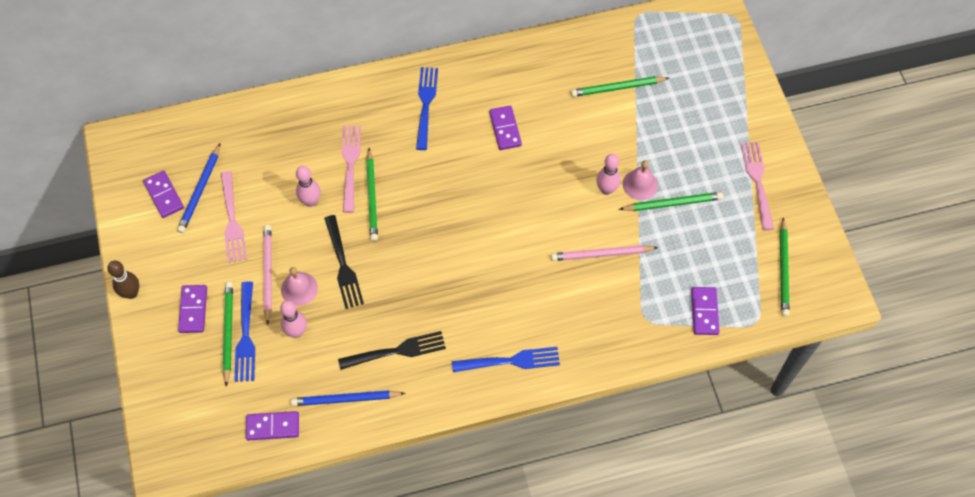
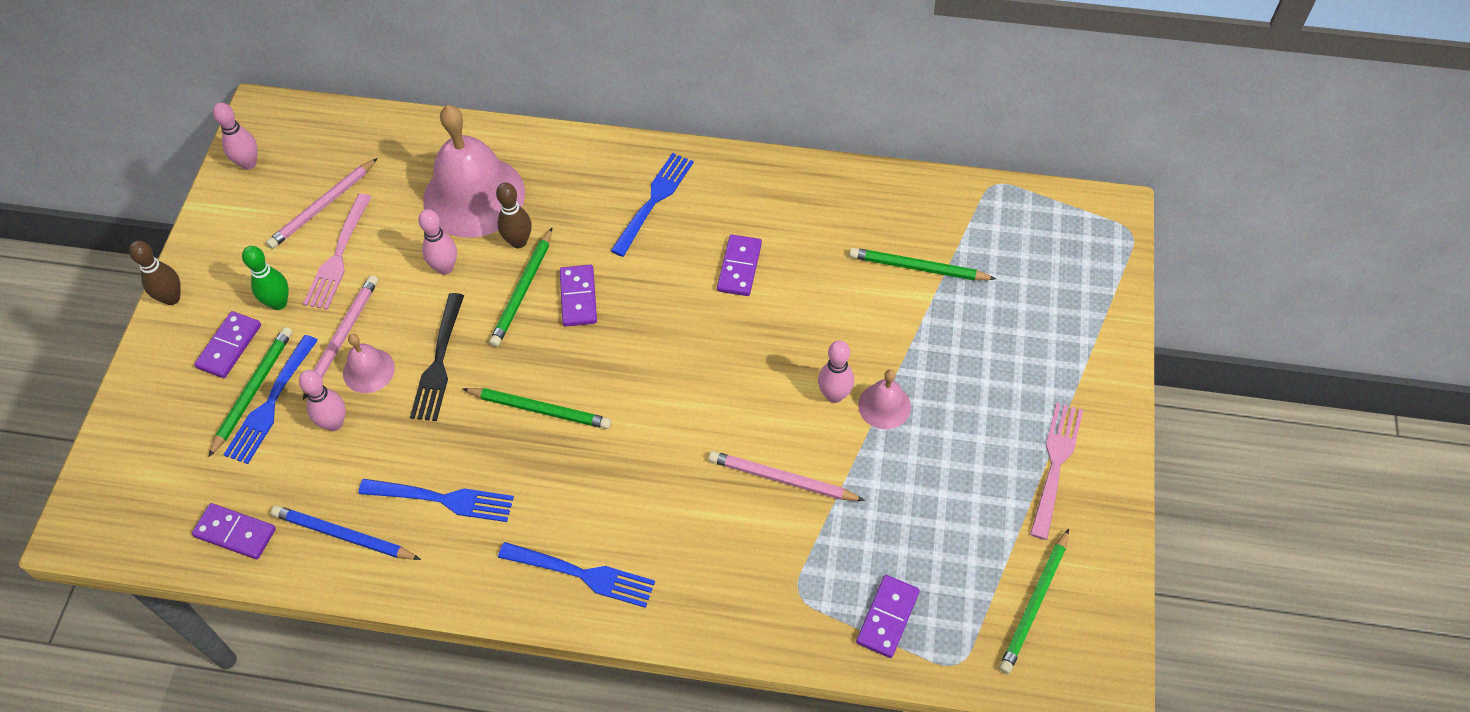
camera: 25 degrees right, 5 degrees down
(127, 180) = (248, 163): none -> pink bowling pin
(164, 195) = (278, 196): purple domino -> purple domino (578, 297)
(200, 190) = (323, 206): blue pencil -> pink pencil
(210, 268) = (279, 303): none -> green bowling pin
(302, 145) = (474, 196): none -> pink bell
(350, 165) = (518, 241): pink fork -> brown bowling pin
(396, 351) = (441, 499): black fork -> blue fork
(672, 203) = (917, 448): green pencil -> green pencil (540, 409)

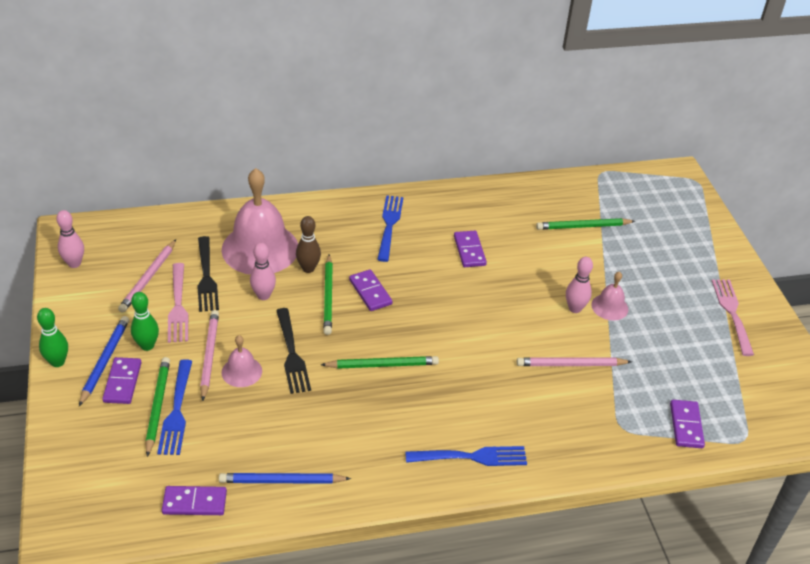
camera: 25 degrees left, 15 degrees down
(172, 298) = (57, 362): brown bowling pin -> green bowling pin
(223, 311) = (105, 361): none -> blue pencil
(334, 423) = (234, 411): pink bowling pin -> none
(390, 221) = (206, 276): none -> black fork
(441, 499) = (343, 438): blue fork -> none
(1034, 603) = (768, 392): green pencil -> none

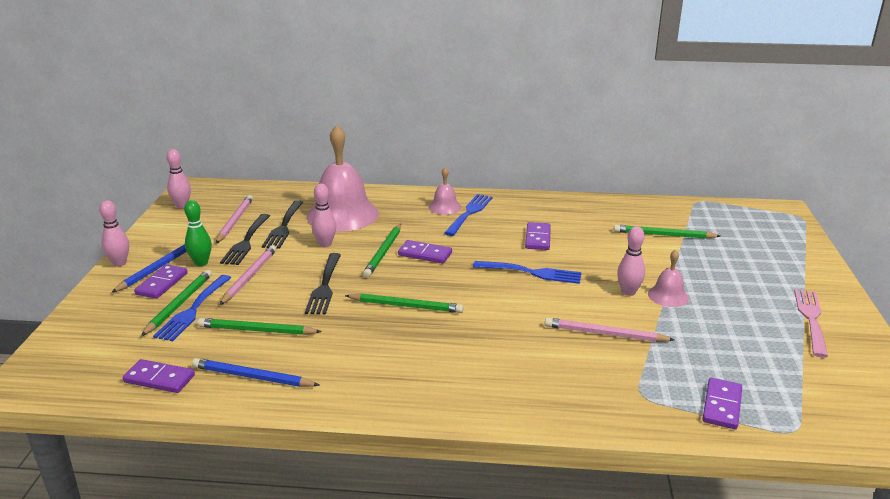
camera: 20 degrees right, 15 degrees down
(57, 362) = (119, 263): green bowling pin -> pink bowling pin
(148, 278) = (235, 221): pink pencil -> pink pencil turned 150 degrees clockwise
(178, 305) = (246, 241): pink fork -> black fork
(241, 371) = (270, 291): pink bell -> pink bell (445, 207)
(255, 424) = (257, 330): none -> green pencil
(308, 268) = (377, 232): brown bowling pin -> none
(370, 292) = (425, 254): purple domino -> purple domino turned 60 degrees counterclockwise
(470, 457) = (457, 391): blue fork -> blue fork (530, 272)

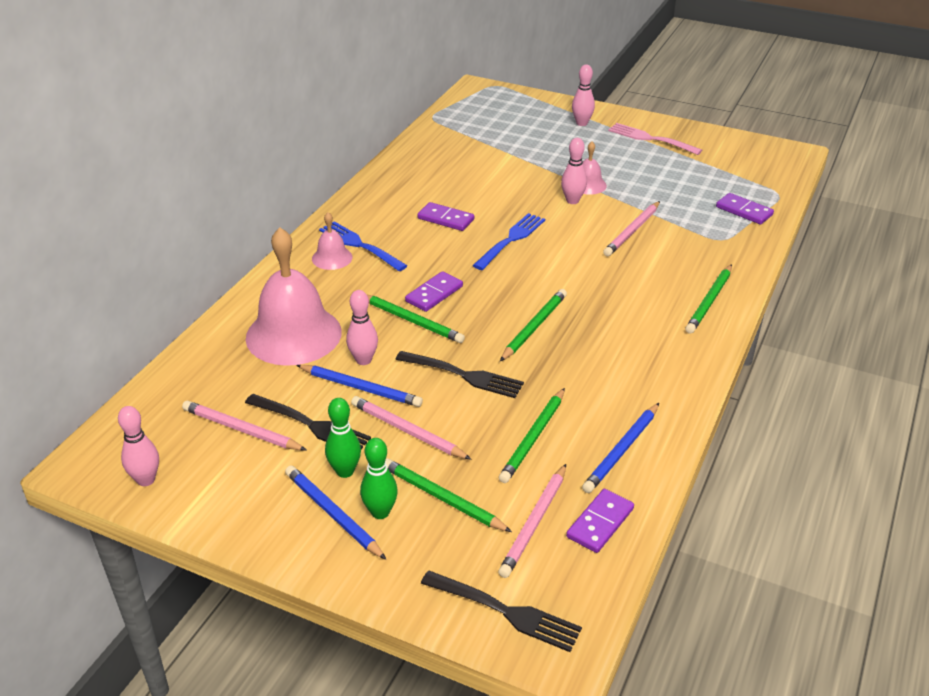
camera: 70 degrees left, 10 degrees up
(119, 263) = (293, 555): pink bowling pin -> pink bowling pin (581, 123)
(157, 347) = (534, 523): none -> pink pencil
(162, 284) = (380, 512): purple domino -> green bowling pin
(193, 309) = (462, 486): blue fork -> none
(284, 226) = (290, 387): black fork -> black fork (504, 611)
(292, 250) = (360, 388): none -> blue pencil
(663, 235) = (484, 154): green pencil -> green pencil (709, 301)

